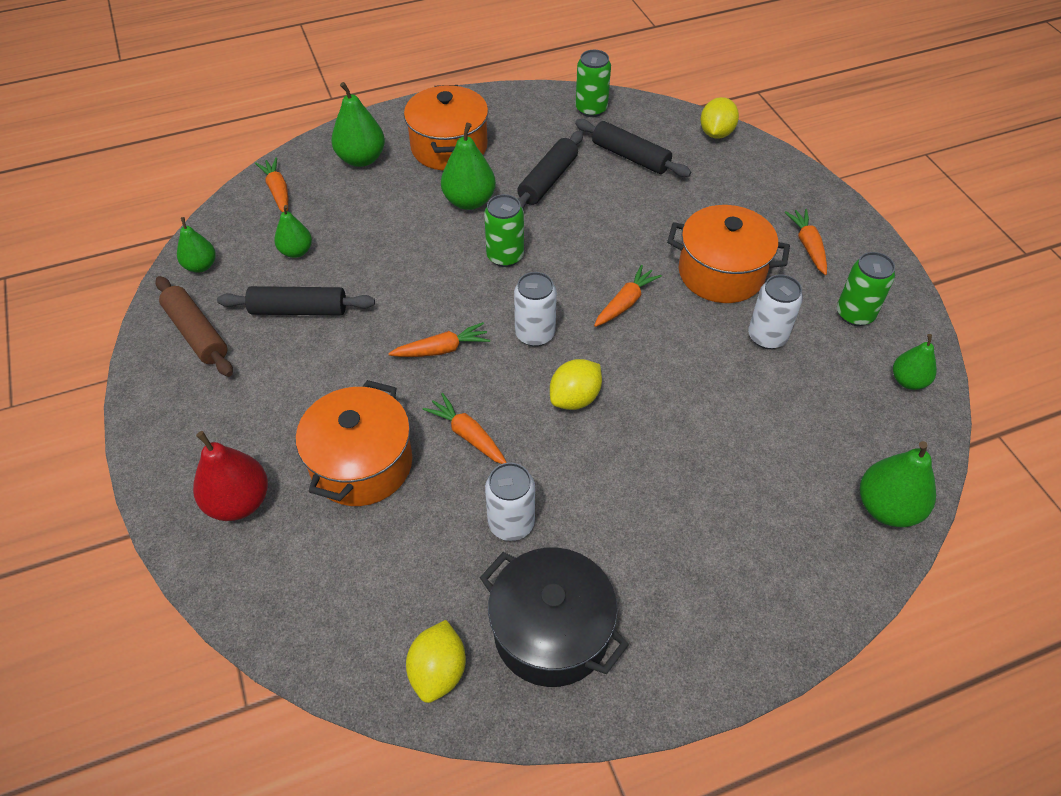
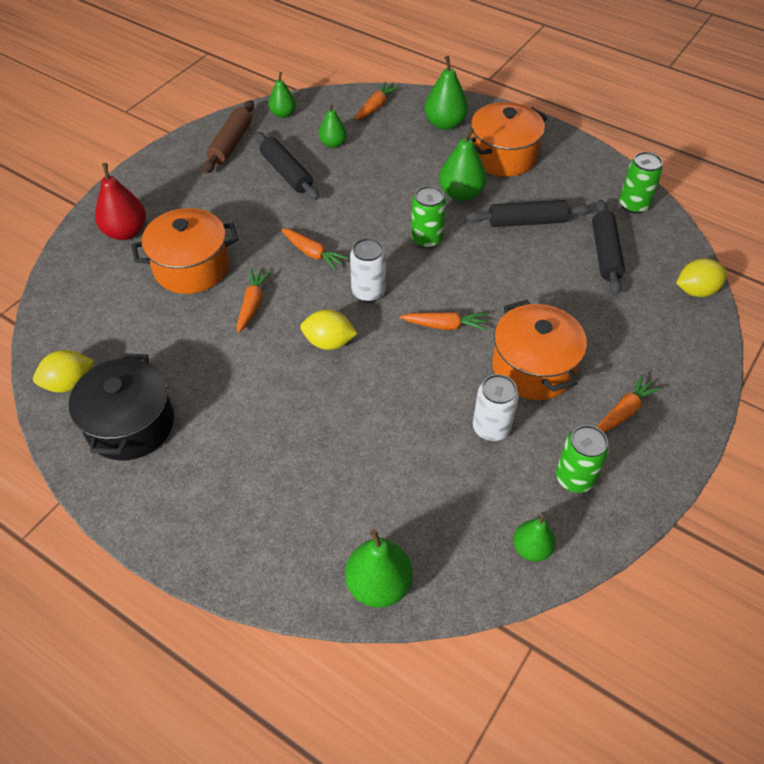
camera: 55 degrees right, 0 degrees up
(511, 523) = (199, 362): white can -> none

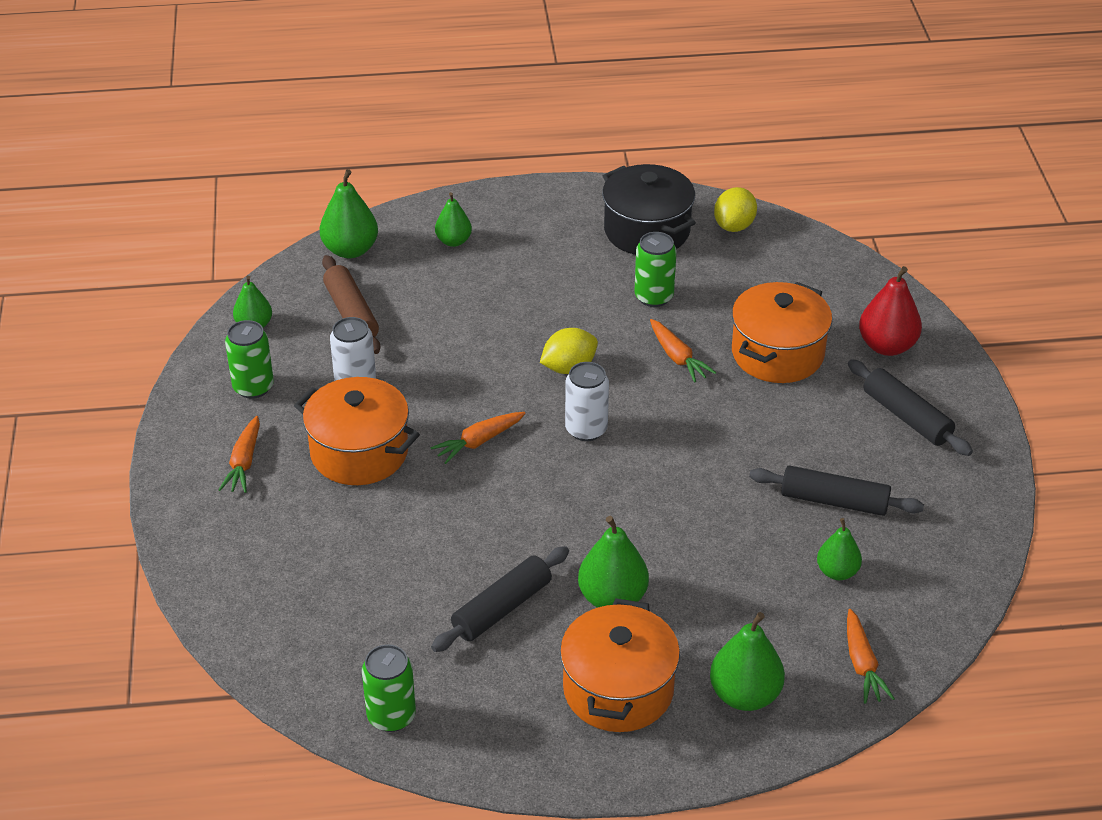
camera: 140 degrees right, 10 degrees down
(231, 144) = (945, 497): brown rolling pin -> brown rolling pin (351, 313)
(283, 114) = (952, 575): green pear -> green pear (453, 241)
(313, 253) = (686, 433): orange carrot -> none
(426, 239) = (590, 517): green can -> green can (654, 297)
(605, 253) = (378, 622): black rolling pin -> black rolling pin (906, 417)
(696, 290) = (242, 635): yellow lemon -> none

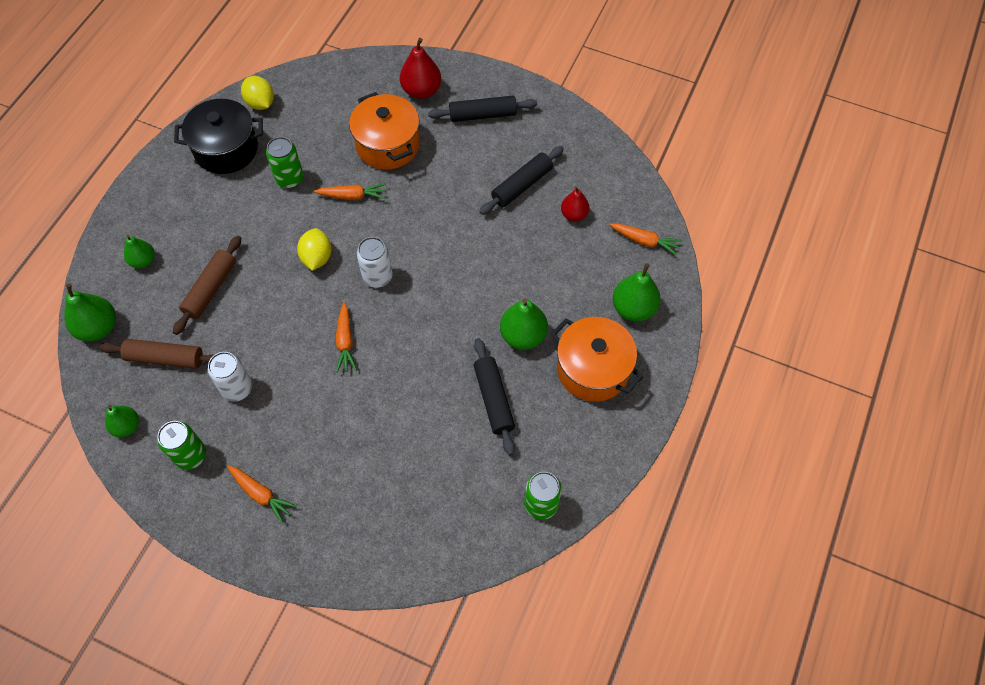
camera: 60 degrees left, 20 degrees up
(359, 452) = (304, 417): orange pot -> none
(460, 305) = (211, 289): none -> brown rolling pin
(837, 572) = (574, 214): green pear -> red pear

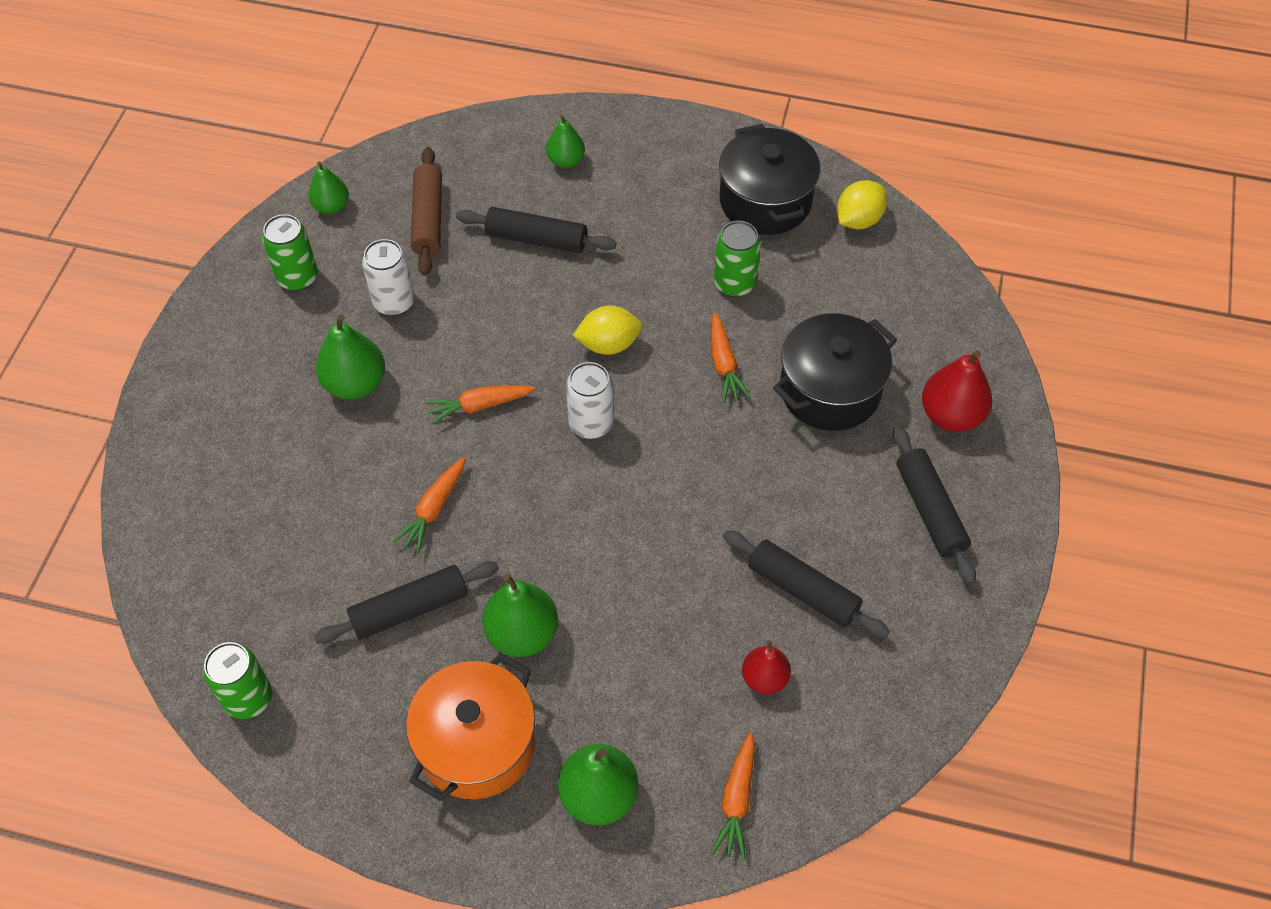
camera: 80 degrees right, 5 degrees down
(98, 328) = (462, 144): green pear -> green pear (355, 383)
(211, 289) = (536, 239): brown rolling pin -> black rolling pin
(261, 494) = (249, 361): orange carrot -> orange carrot (434, 509)
(387, 145) = (830, 390): orange pot -> black pot

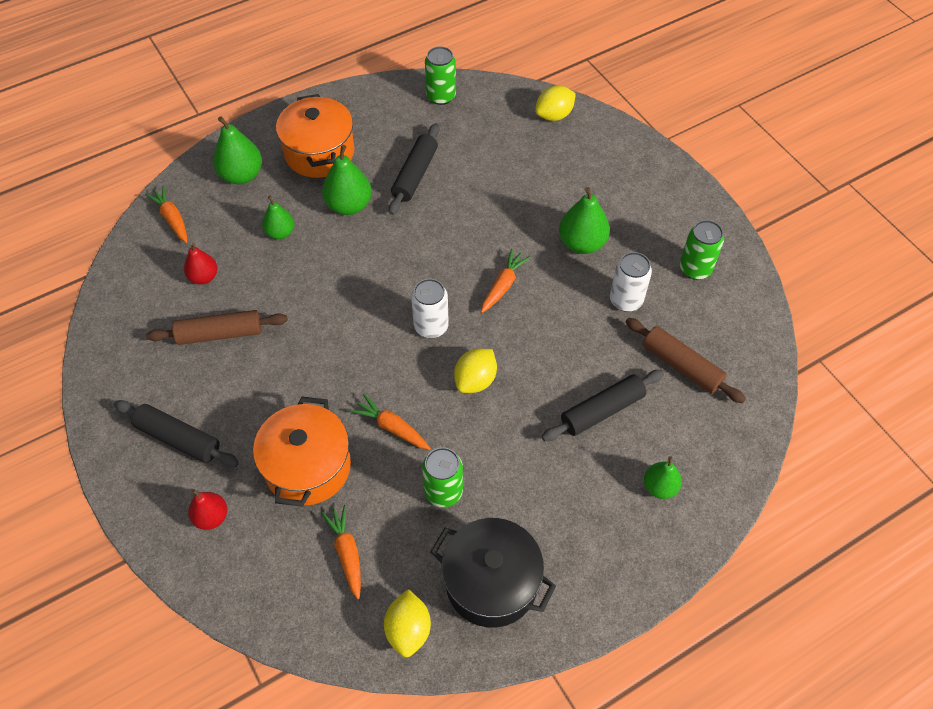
camera: 135 degrees right, 0 degrees up
(173, 550) = (554, 115): none -> yellow lemon
(331, 206) = (744, 323): green pear -> green pear (280, 232)
(434, 509) = (460, 221): orange carrot -> orange carrot (347, 553)
(803, 590) = (220, 334): black rolling pin -> brown rolling pin
(830, 390) = (308, 467): black pot -> orange pot
(951, 415) = (211, 517): red pear -> red pear, size x0.64

